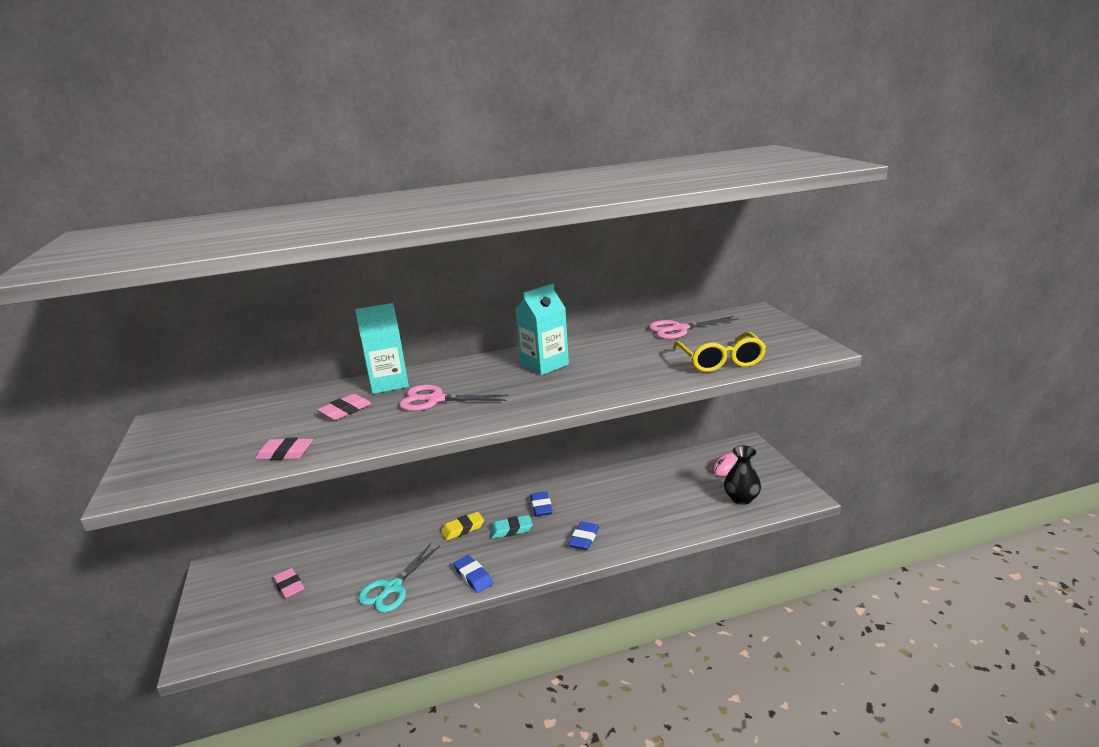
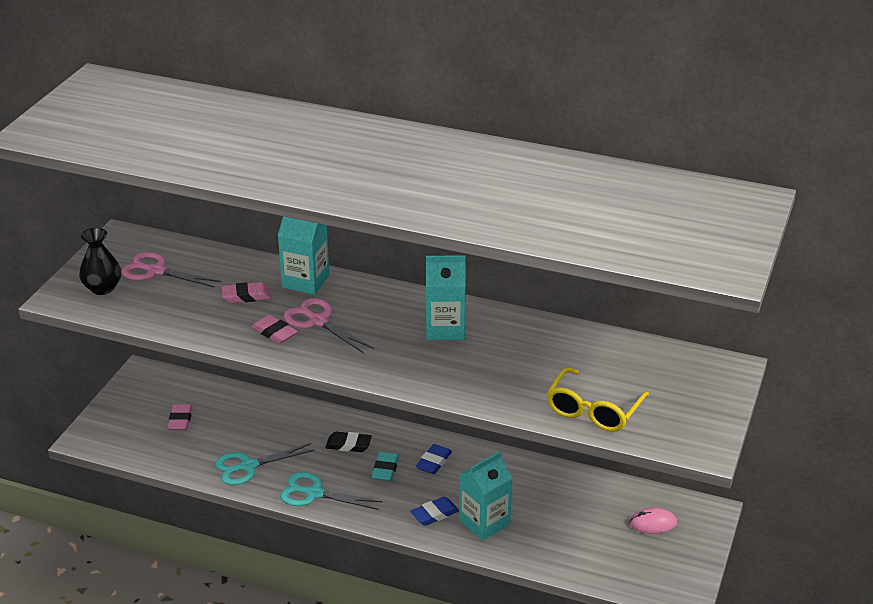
camera: 35 degrees right, 10 degrees up
(285, 453) = (170, 318): pink eraser -> pink eraser (274, 332)
(463, 529) = (348, 445): yellow eraser -> black eraser
(473, 576) = (314, 493): blue eraser -> turquoise scissors
(511, 530) = (385, 469): turquoise eraser -> turquoise eraser turned 75 degrees clockwise
(625, 524) = (484, 522): none -> turquoise carton
(679, 329) = (620, 350): pink scissors -> pink scissors (156, 271)
(741, 498) = (621, 562): black vase -> black vase (102, 288)

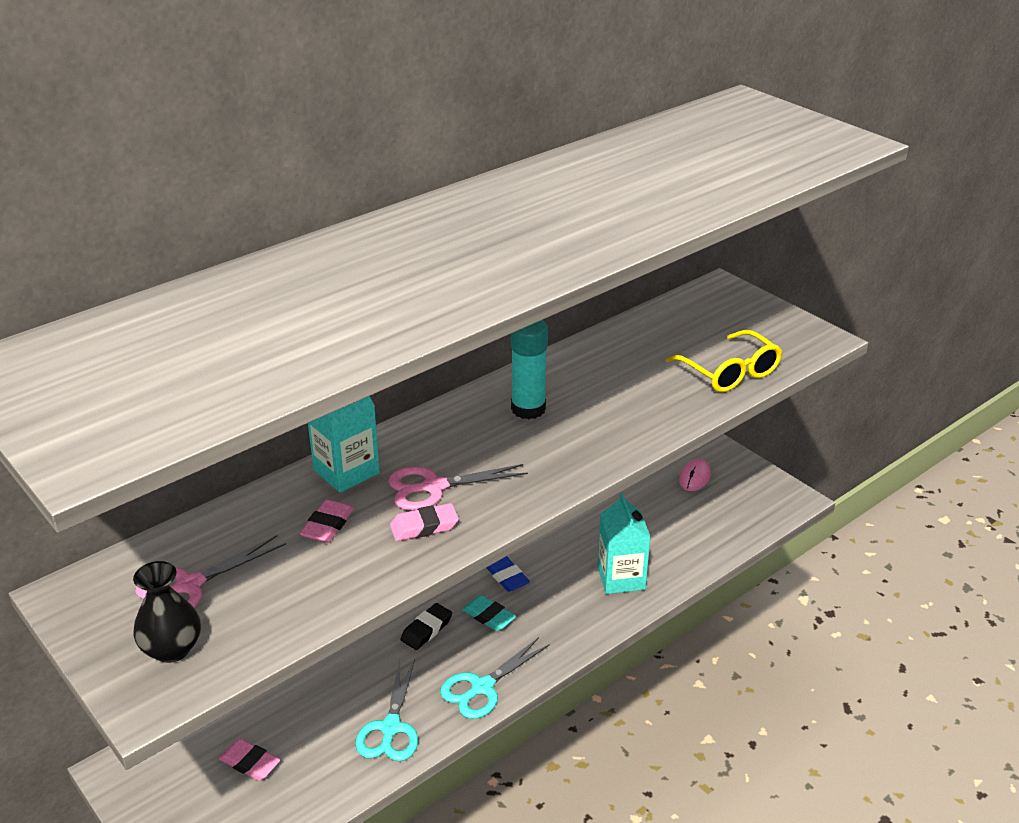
camera: 60 degrees left, 0 degrees up
(434, 514) = (583, 607): blue eraser -> none
(445, 328) = (528, 409): turquoise carton -> turquoise glue stick

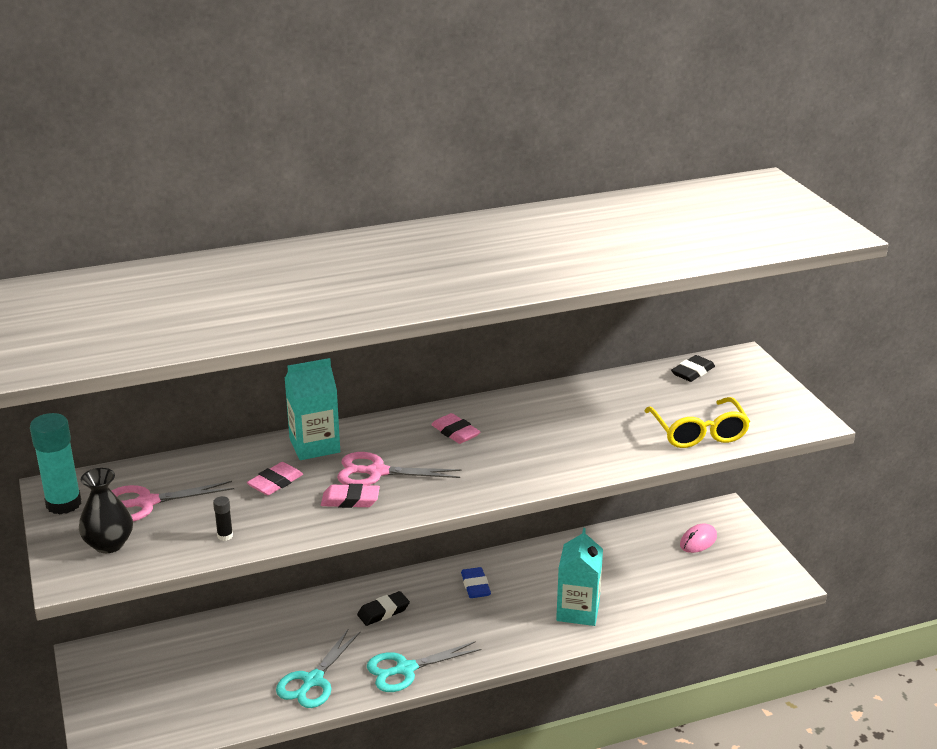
camera: 20 degrees right, 5 degrees down
(250, 763) = (189, 677): pink eraser -> pink eraser (455, 432)
(307, 604) = (225, 536): none -> black glue stick
(489, 616) = (442, 614): turquoise eraser -> none
(528, 409) = (495, 427): turquoise glue stick -> turquoise glue stick (63, 504)
(684, 310) = (692, 372): none -> black eraser

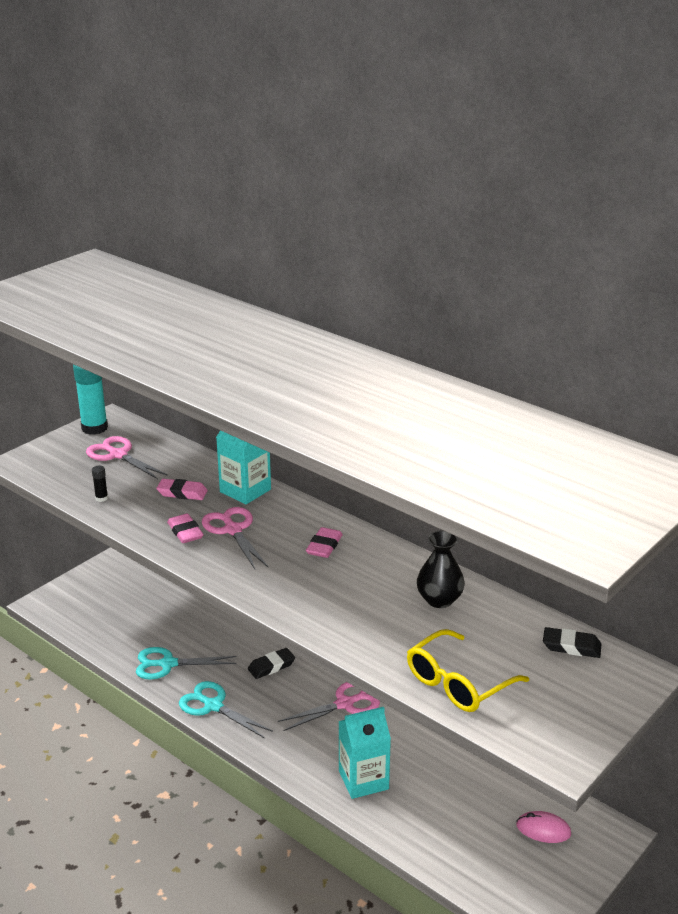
camera: 60 degrees right, 0 degrees up
(109, 544) = (62, 461): black vase -> black vase (439, 600)
(383, 612) = (271, 666): black eraser -> black eraser turned 60 degrees counterclockwise
(475, 586) = (345, 704): blue eraser -> pink scissors

